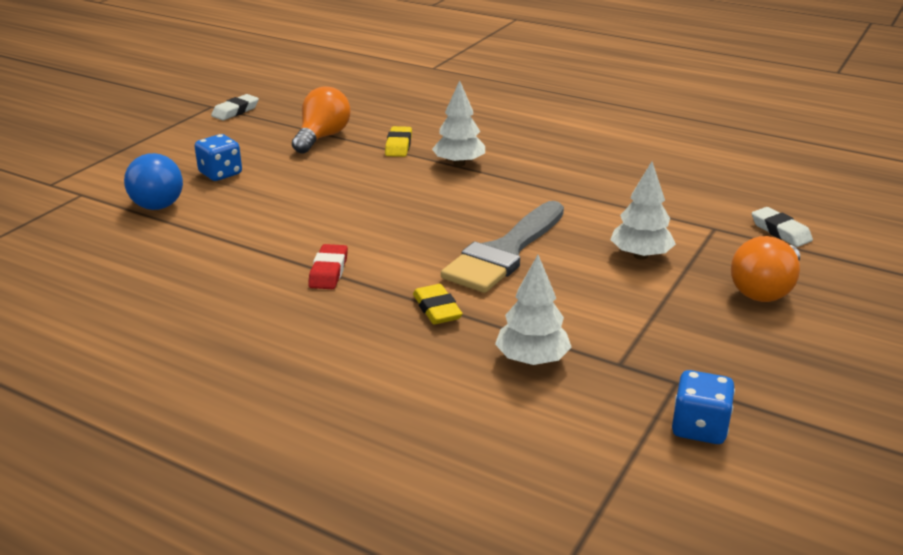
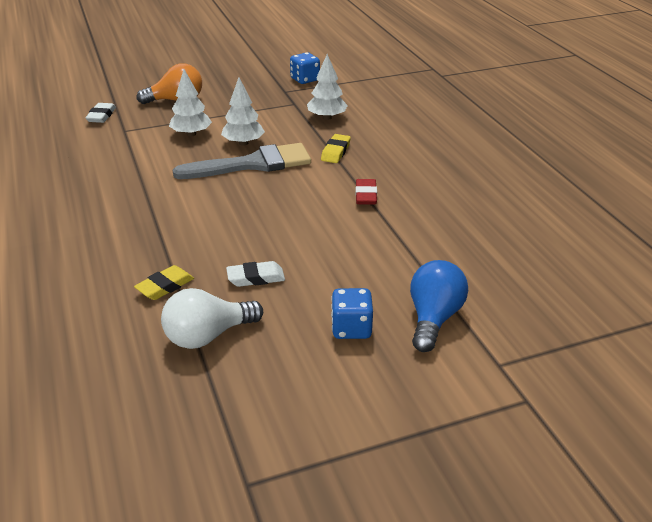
camera: 140 degrees left, 5 degrees up
(235, 111) = (233, 448): white eraser -> white eraser (256, 278)
(322, 137) = (208, 336): orange light bulb -> white light bulb
(328, 271) = (366, 195): red eraser -> red eraser turned 45 degrees counterclockwise
(459, 164) = (158, 241): white tree -> white tree (243, 143)

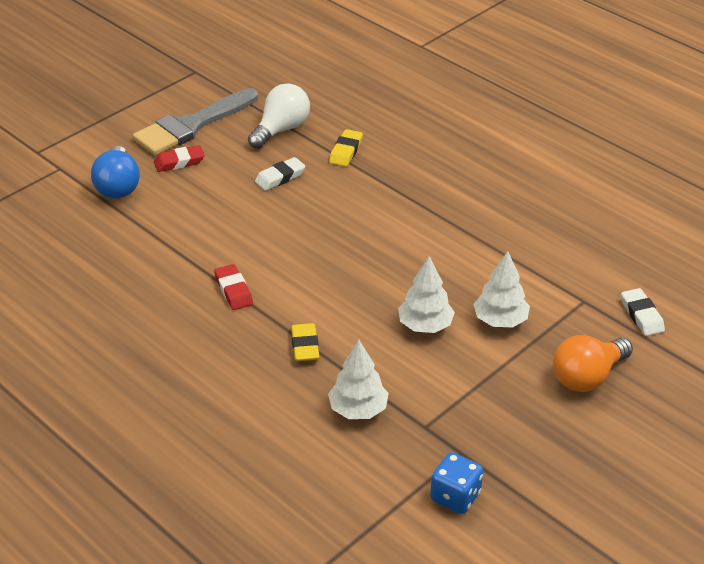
camera: 155 degrees right, 5 degrees up
(252, 164) = (386, 296): grey brush -> grey brush (192, 125)
(351, 328) = (179, 162): blue dice -> red eraser

